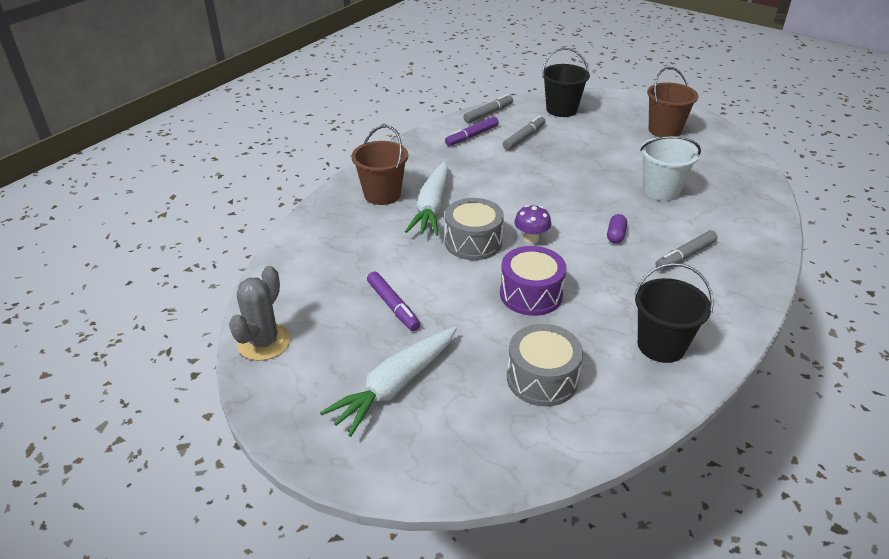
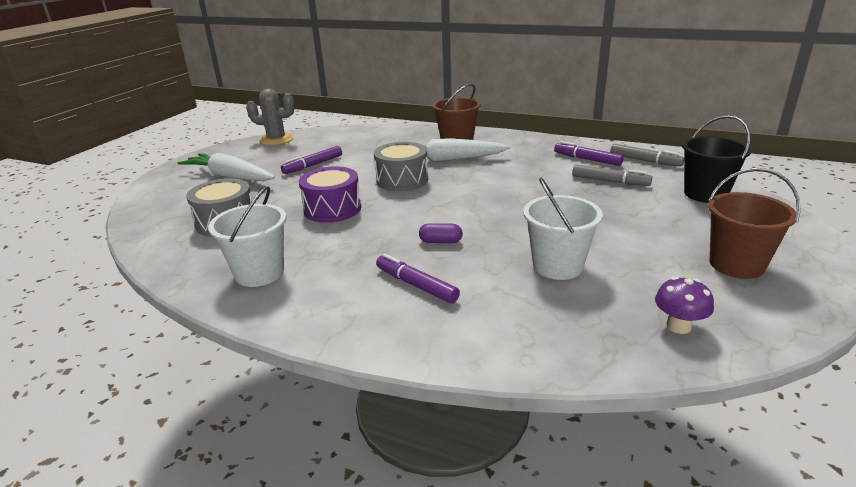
camera: 80 degrees right, 10 degrees down
(531, 238) = (417, 201): purple mushroom -> purple mushroom (678, 326)
(661, 345) = (259, 273): black bucket -> white bucket
(685, 256) = (416, 285): grey marker -> purple marker

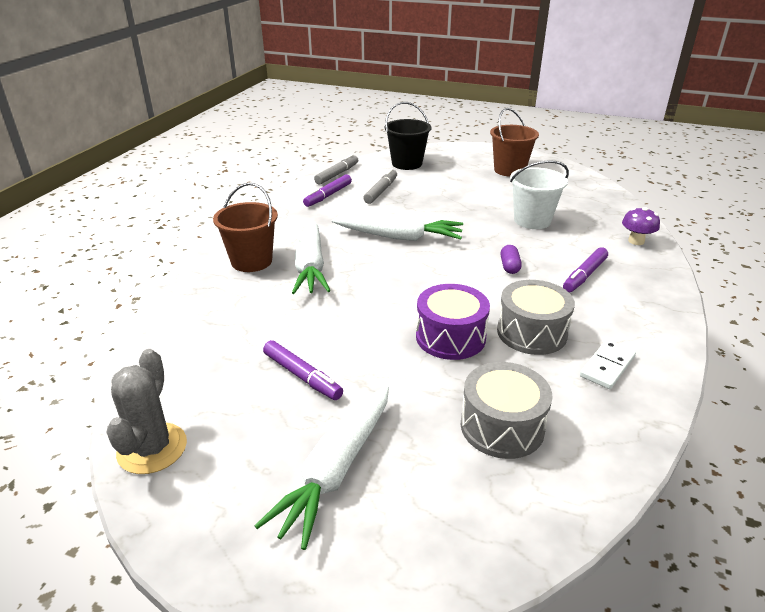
camera: 95 degrees left, 5 degrees up
(259, 273) = (607, 366): white bucket -> white domino
(402, 180) = (368, 294): grey drum -> grey drum (531, 332)
(502, 190) = (399, 237): none -> white carrot
(678, 326) = (585, 193): purple mushroom -> purple mushroom (636, 241)

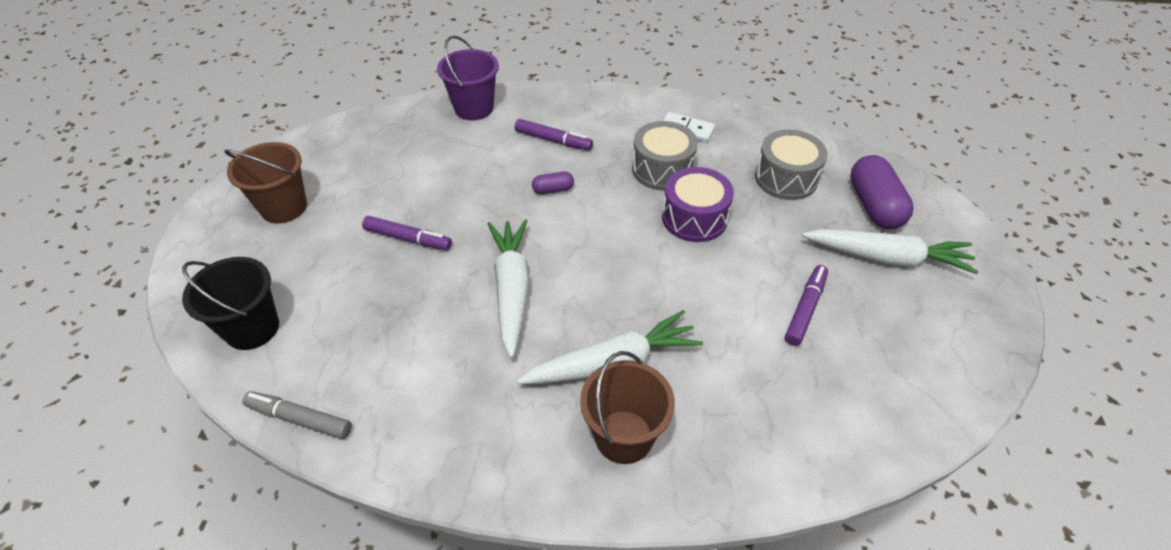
camera: 105 degrees left, 15 degrees up
(152, 448) = (955, 387): grey cactus -> none
(328, 195) = (392, 406): purple marker -> purple marker (408, 238)
(381, 191) = (368, 339): grey marker -> none
(430, 499) = (874, 205): none -> purple capsule
(532, 220) = (441, 179): white bucket -> none
(636, 241) = (474, 108): purple mushroom -> purple bucket

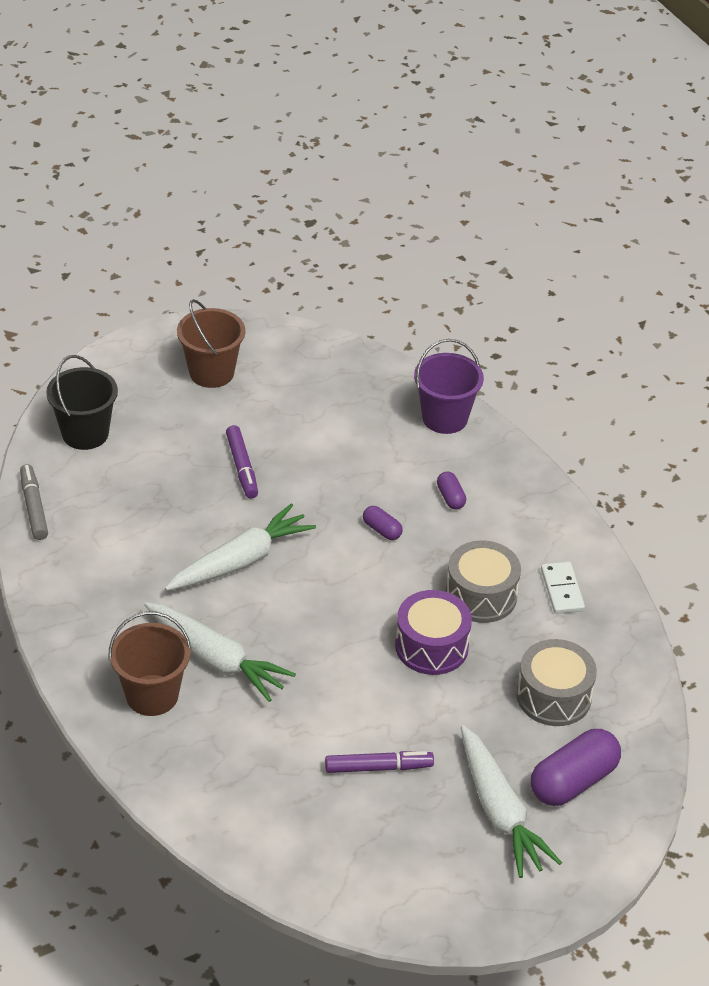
camera: 55 degrees right, 5 degrees down
(553, 140) = (450, 497): purple marker -> purple capsule

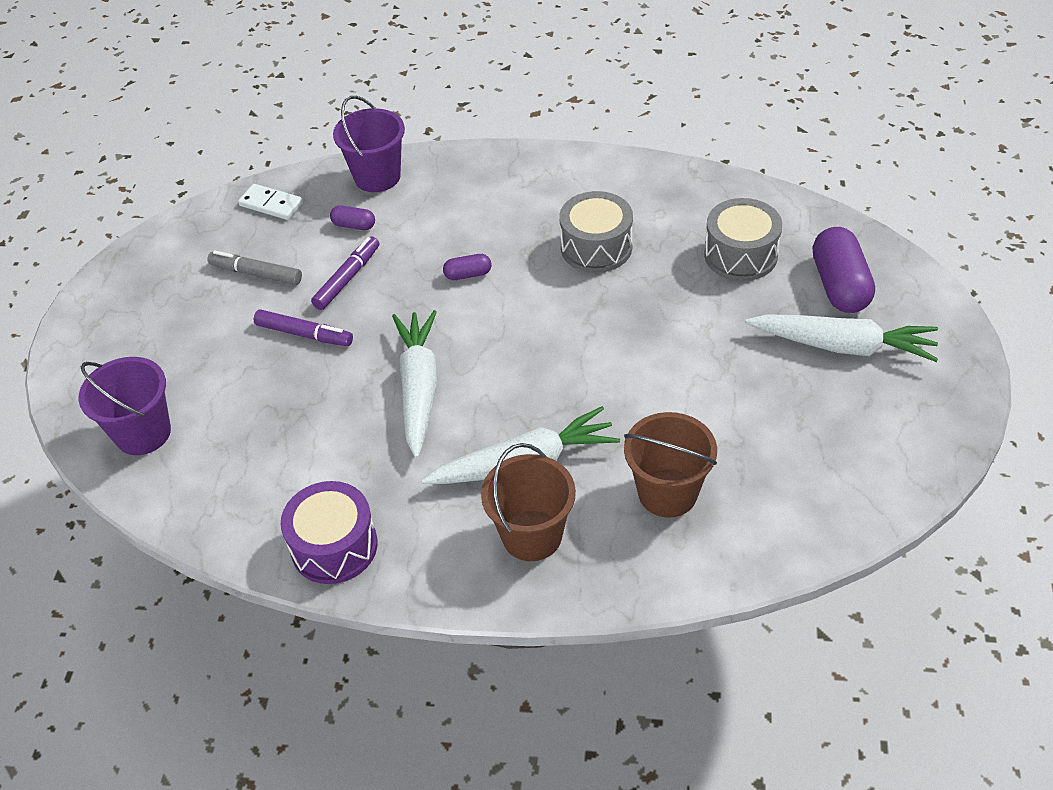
camera: 50 degrees left, 5 degrees up
(34, 507) = (200, 522): grey marker -> grey marker (256, 274)
(85, 433) = (143, 433): black bucket -> purple bucket
(211, 372) = (165, 301): brown bucket -> brown bucket (667, 493)
(378, 767) = (741, 404): purple marker -> purple marker (347, 278)
(431, 646) = (628, 304): purple drum -> purple drum (334, 546)
(450, 497) = (470, 215): purple capsule -> purple capsule (354, 225)
(562, 590) = (630, 197): white domino -> white domino (271, 204)

